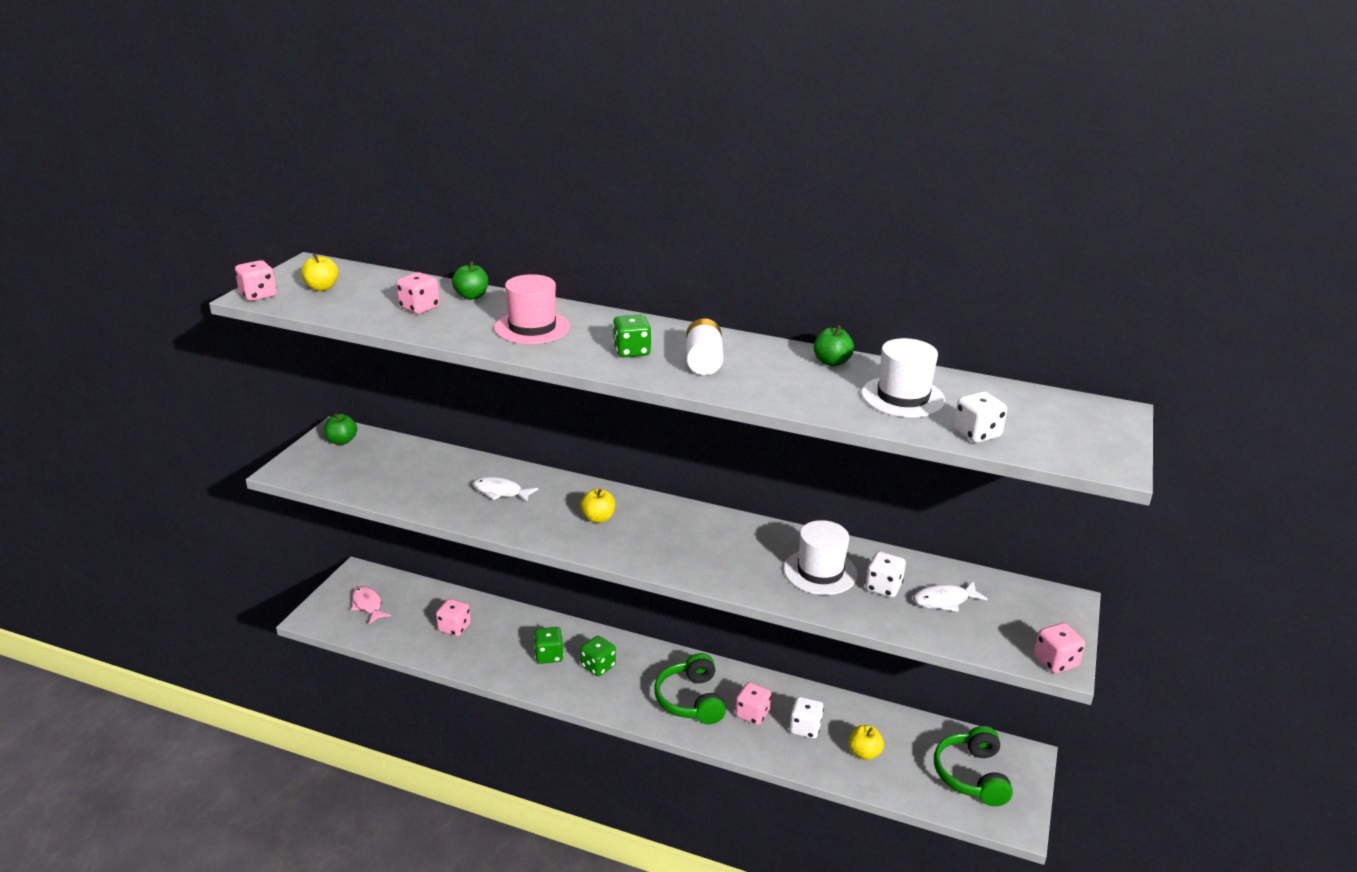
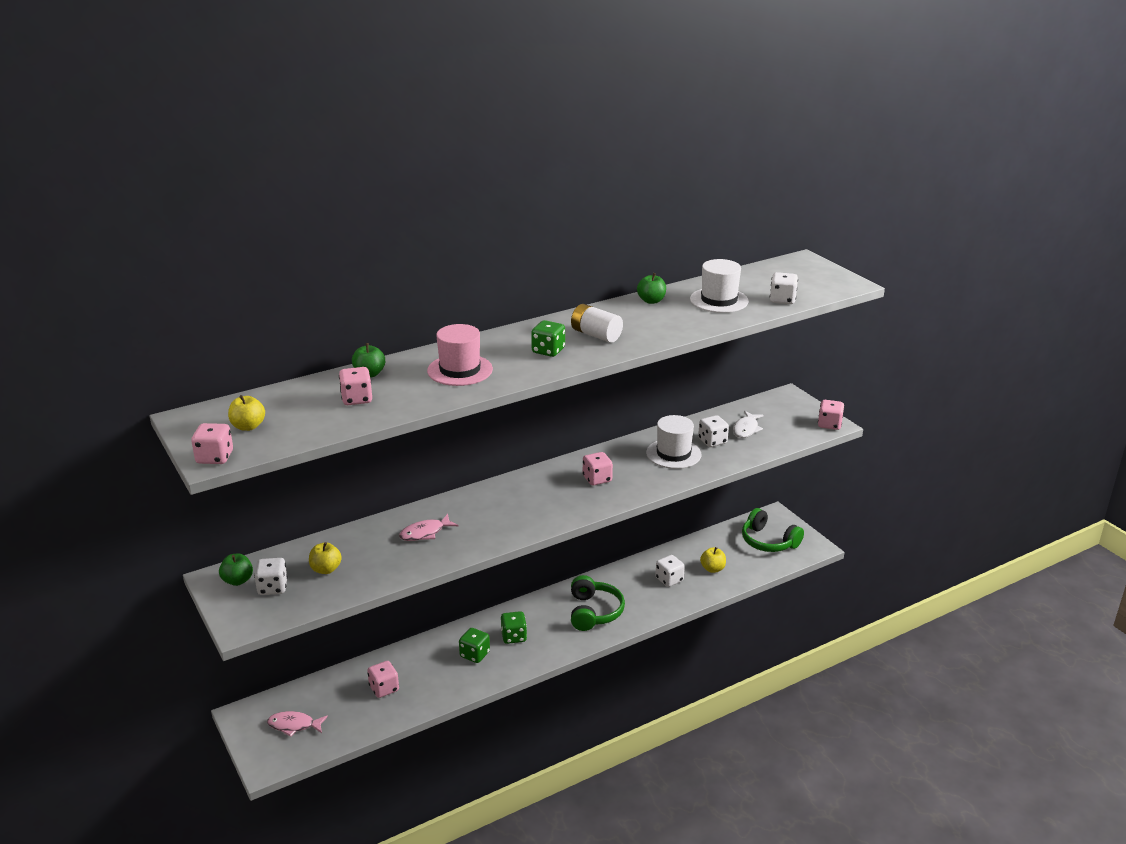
camera: 50 degrees left, 0 degrees up
(347, 460) = (272, 587): none -> white dice
(501, 492) = (425, 533): white fish -> pink fish
(598, 518) = (513, 506): yellow apple -> yellow apple (326, 569)
(691, 700) = (594, 612): green headphones -> green headphones turned 120 degrees counterclockwise
(752, 714) = (634, 594): pink dice -> pink dice (597, 479)

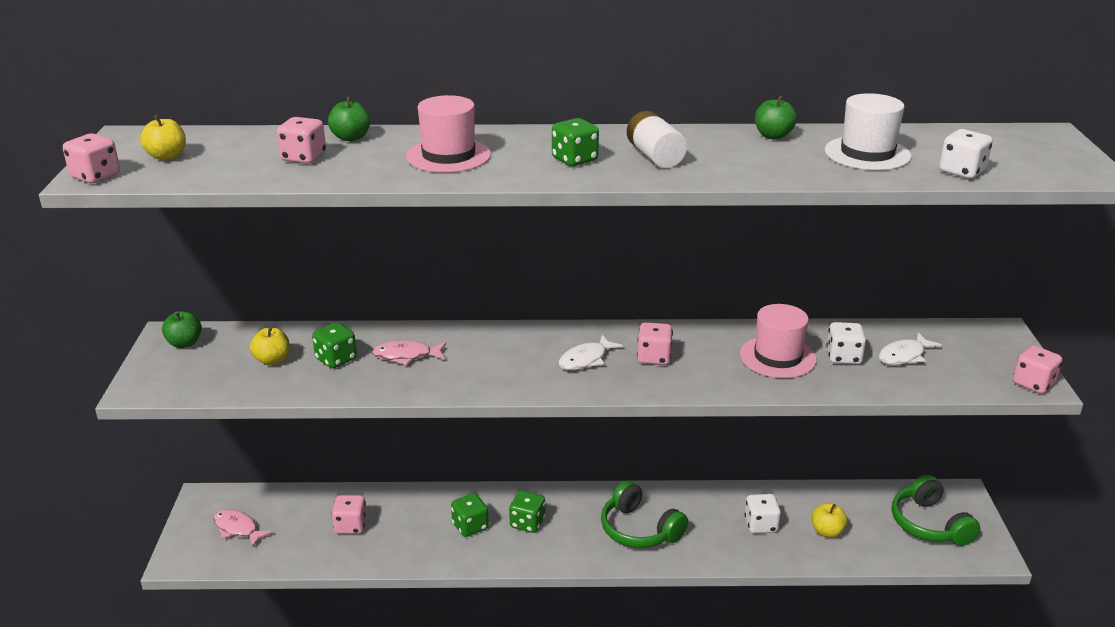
camera: 30 degrees right, 0 degrees up
(272, 587) = (206, 361): white dice -> none
(375, 552) = (336, 359): none -> green dice
(554, 495) = (586, 359): none -> white fish
(594, 612) = (639, 529): green headphones -> green headphones turned 105 degrees clockwise
(673, 454) = (777, 357): white hat -> pink hat

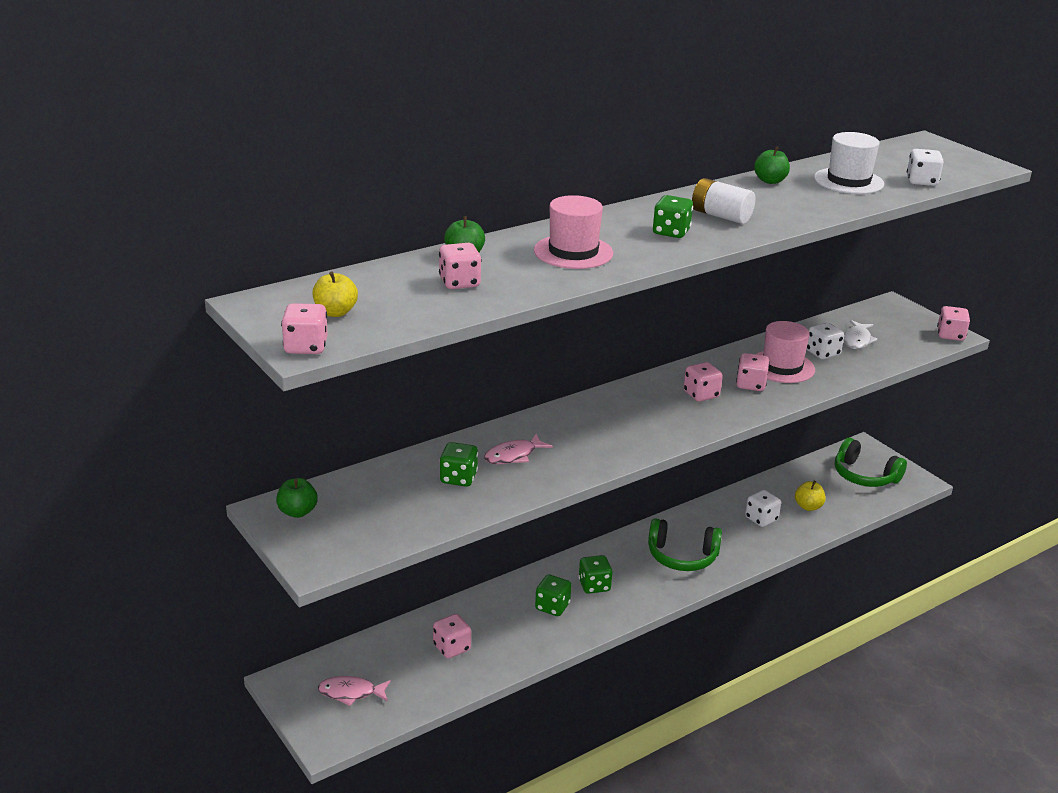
camera: 35 degrees left, 0 degrees up
(272, 360) = (403, 498): yellow apple -> none
(586, 359) = (655, 412): white fish -> none
(719, 364) = (751, 385): none -> pink dice

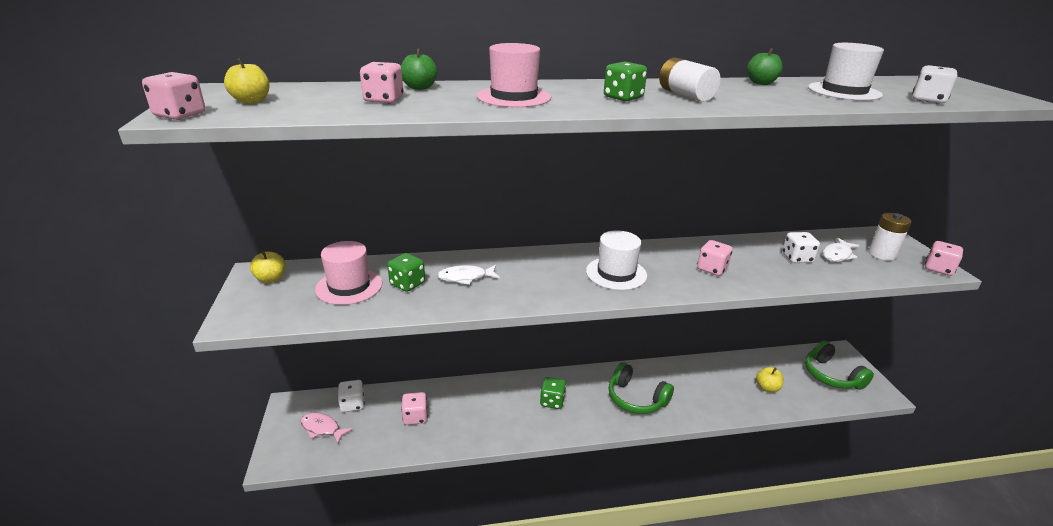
camera: 25 degrees right, 0 degrees up
(297, 512) = (271, 279): green apple -> yellow apple
(513, 456) = (465, 277): pink fish -> white fish
(552, 607) = (509, 408): green dice -> none
(662, 412) = (616, 273): none -> white hat
(701, 394) = (661, 267): pink dice -> none
(761, 519) = (720, 387): white dice -> white dice (352, 404)
(782, 367) = (750, 261): pink hat -> pink hat (349, 286)
(896, 330) = (882, 254): none -> white battery

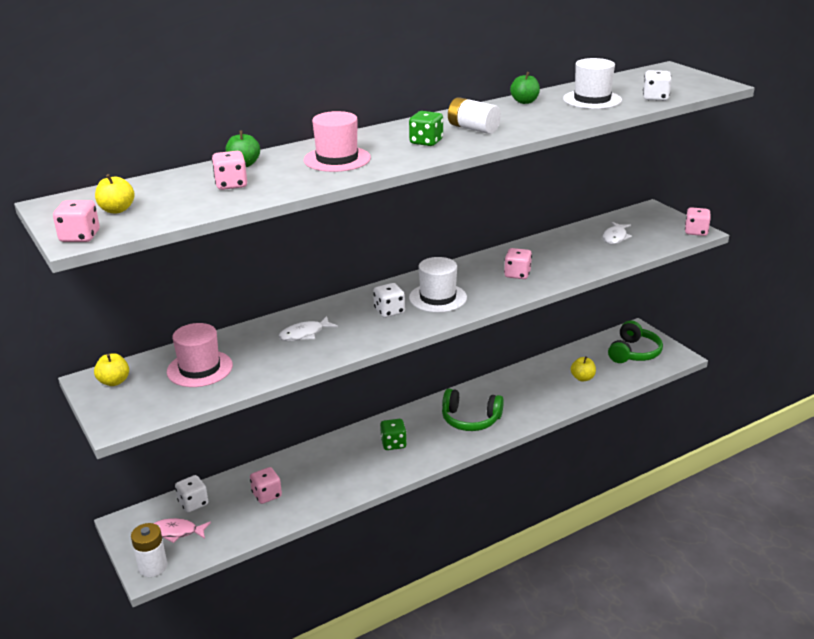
camera: 20 degrees left, 0 degrees up
(407, 284) = (254, 353): green dice -> none
(797, 258) = (583, 248): white dice -> white dice (389, 311)
(831, 375) = (633, 352): green headphones -> green headphones turned 105 degrees counterclockwise
(882, 254) = (650, 229): white battery -> white battery (153, 567)

